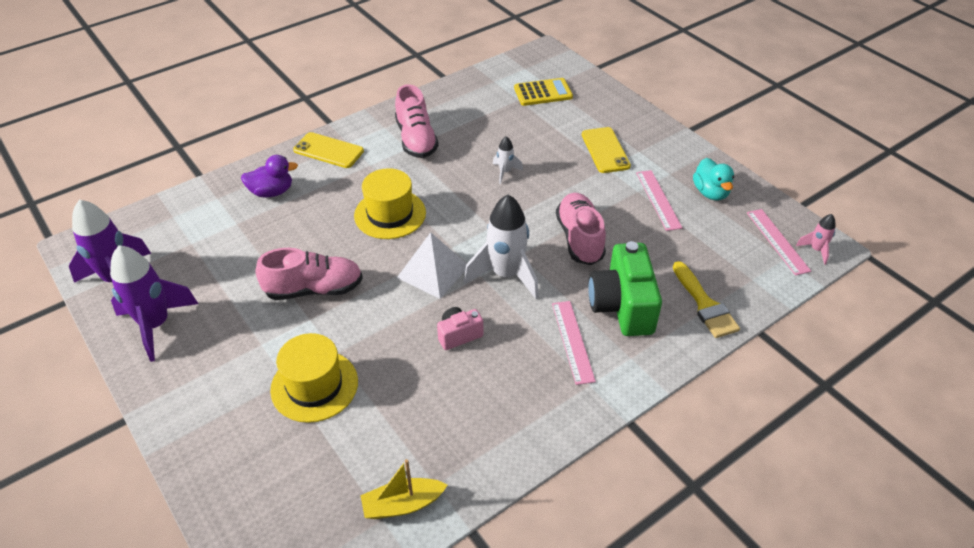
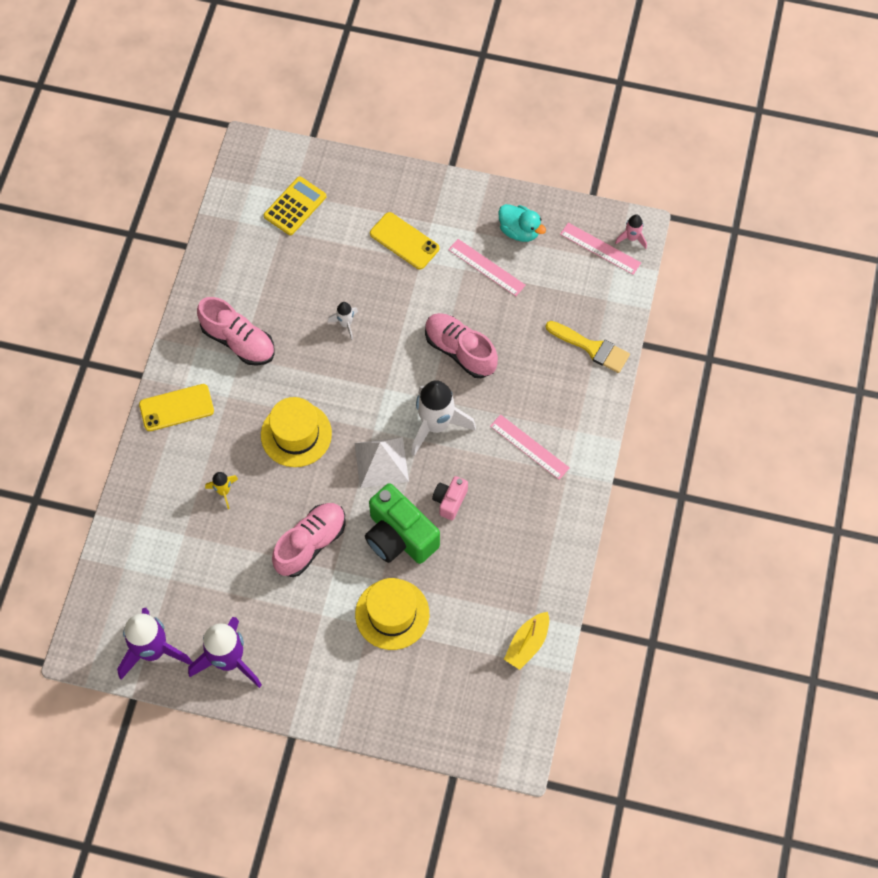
camera: 40 degrees left, 20 degrees up
(272, 192) = (177, 484): purple duck -> none
(296, 216) = (224, 491): none -> yellow rocket
(622, 306) = (538, 392): green camera -> green camera (399, 536)

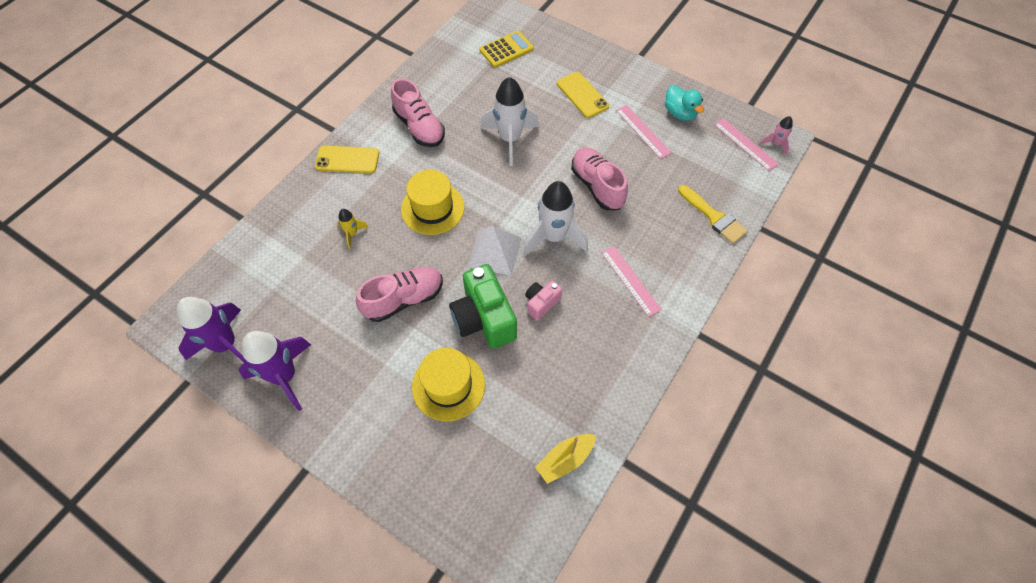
camera: 20 degrees right, 5 degrees down
(345, 324) = (510, 139): white rocket -> white rocket, size x2.10

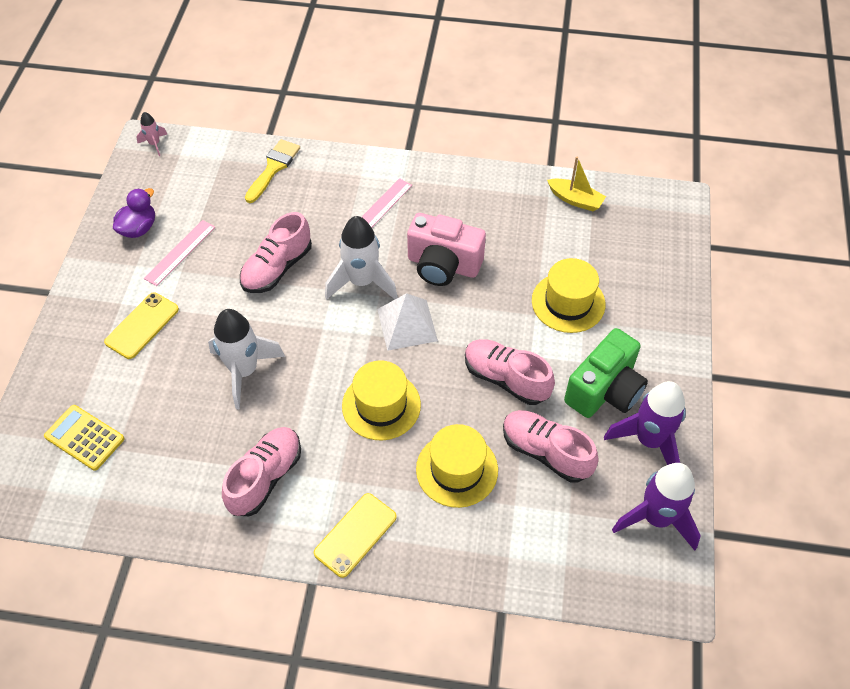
camera: 115 degrees left, 5 degrees down
(326, 297) = (546, 452): none -> pink shoe
(347, 160) = (355, 535): yellow phone -> yellow phone turned 60 degrees clockwise
(352, 234) = (457, 469): yellow rocket -> yellow hat
(484, 319) = (486, 303): green camera -> green camera (604, 390)
(541, 303) = (443, 265): pink camera -> pink camera, size x1.93
(680, 113) = (138, 228): turquoise duck -> purple duck
(745, 144) = (164, 166): pink ruler -> none

